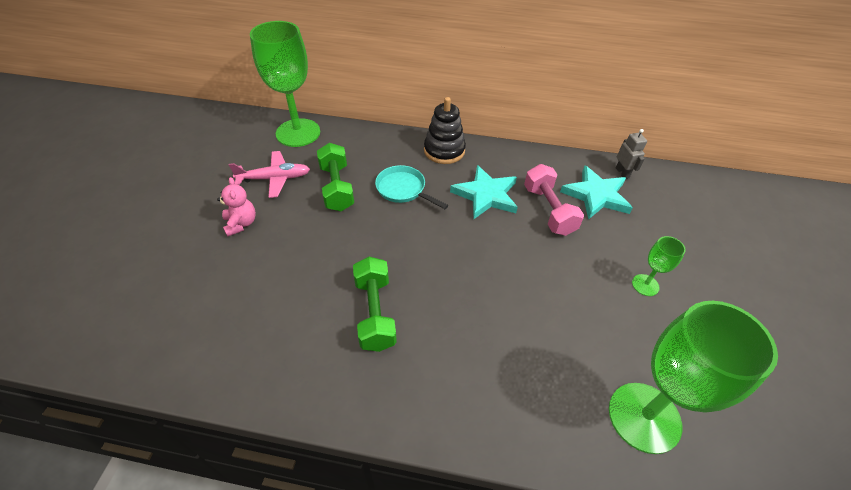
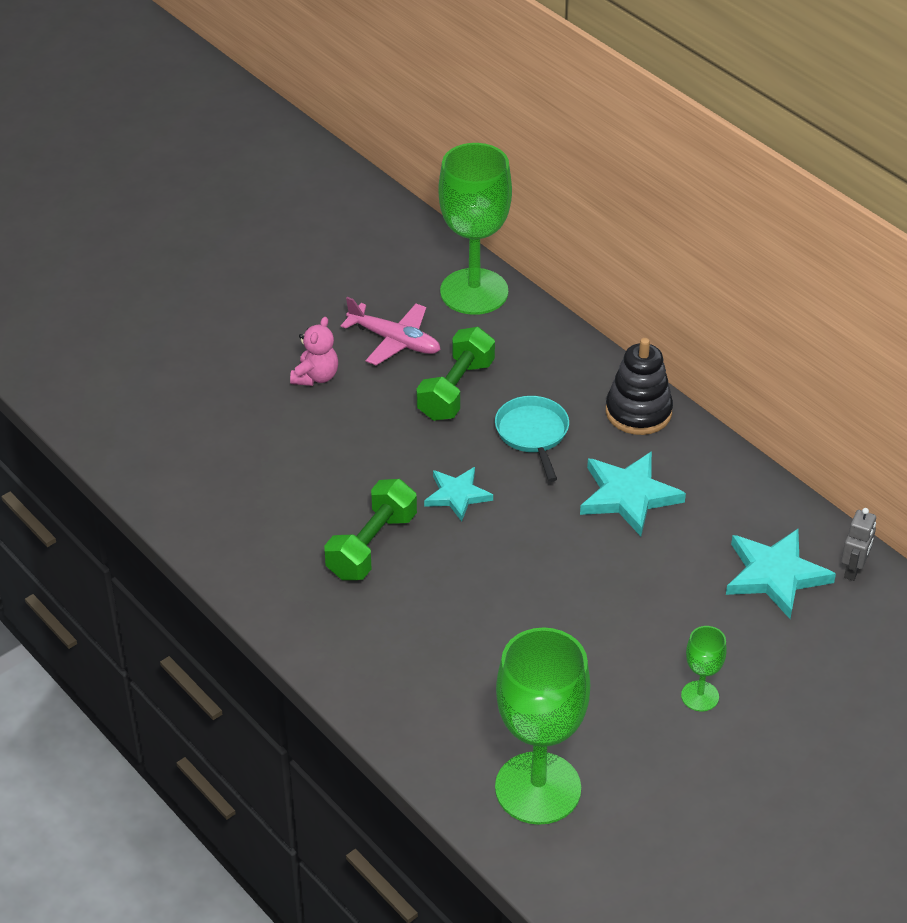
camera: 40 degrees right, 5 degrees down
(396, 247) = (457, 495): none -> turquoise star
(548, 210) = (687, 556): pink dumbbell -> none

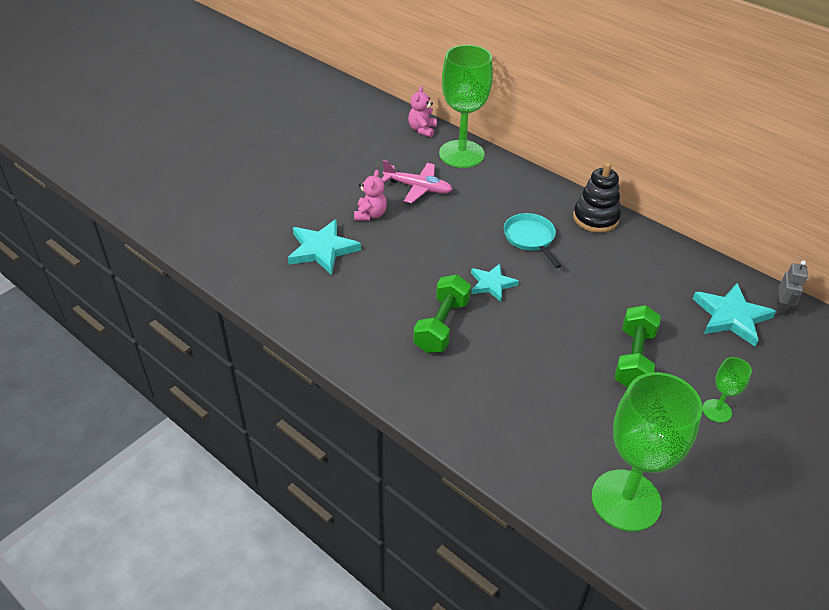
camera: 10 degrees left, 0 degrees up
(426, 246) = (422, 130): none -> pink teddy bear
(456, 390) = (469, 215): green dumbbell -> green dumbbell (634, 359)
(628, 496) = (610, 273): turquoise star -> turquoise star (322, 249)

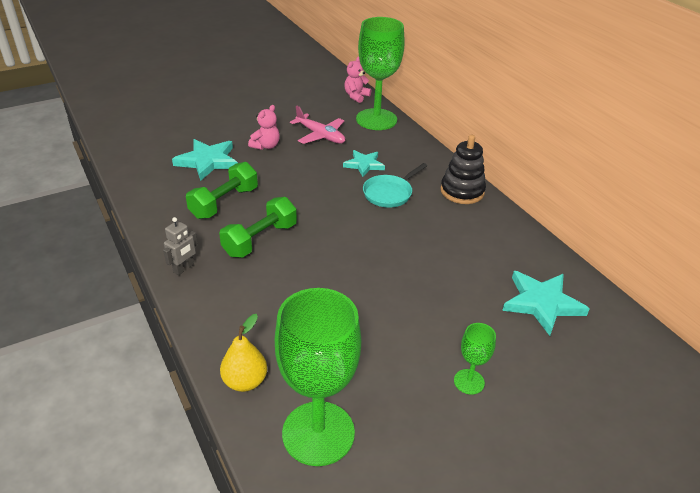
camera: 20 degrees right, 5 degrees down
(492, 284) = (328, 219): turquoise star -> turquoise star (364, 165)
(530, 238) = (389, 193): turquoise pan -> turquoise pan turned 135 degrees counterclockwise
(531, 475) = (245, 381): none -> yellow pear
(634, 359) = (416, 313): green dumbbell -> green dumbbell (224, 203)
(781, 307) = (602, 309): grey robot -> grey robot (184, 268)

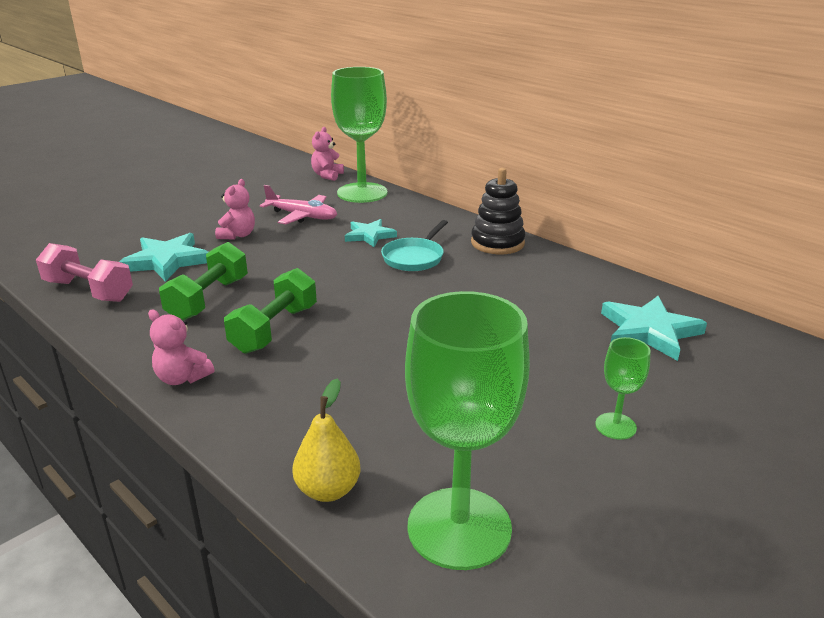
camera: 15 degrees left, 10 degrees down
(147, 179) = (89, 291): none -> pink dumbbell
(184, 268) = (182, 378): grey robot -> pink teddy bear

